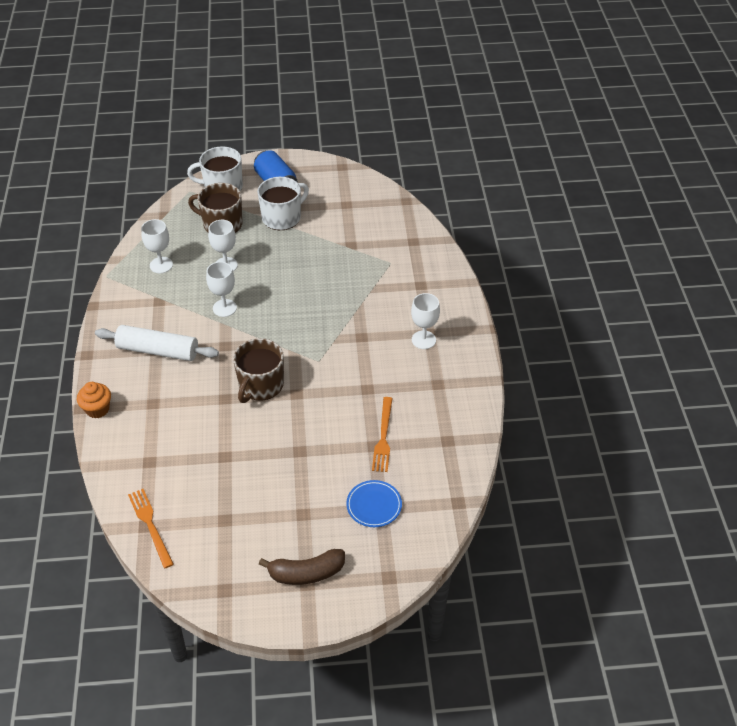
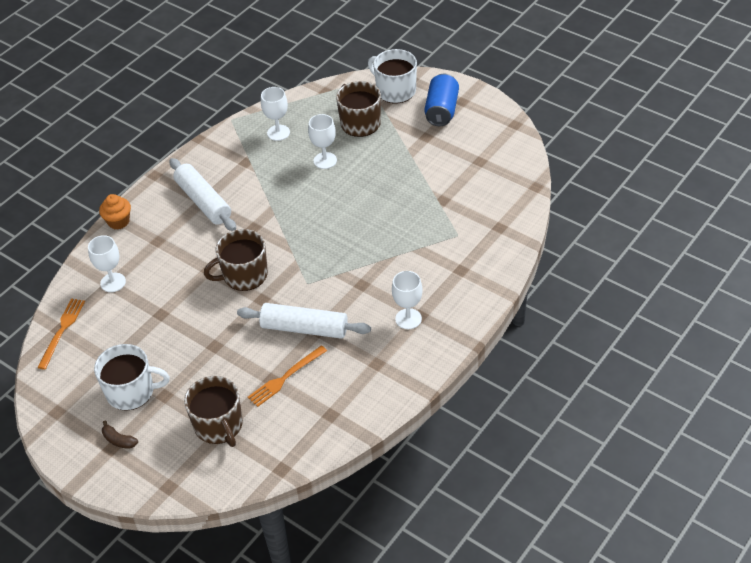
camera: 45 degrees right, 0 degrees up
(224, 308) = (286, 196): white goblet -> white goblet (113, 282)
(282, 217) = (413, 143): white mug -> white mug (131, 391)
(306, 573) = (119, 440): brown banana -> brown banana, size x0.56
(355, 394) = (304, 328): none -> white rolling pin
(374, 505) = (219, 425): blue plate -> brown mug

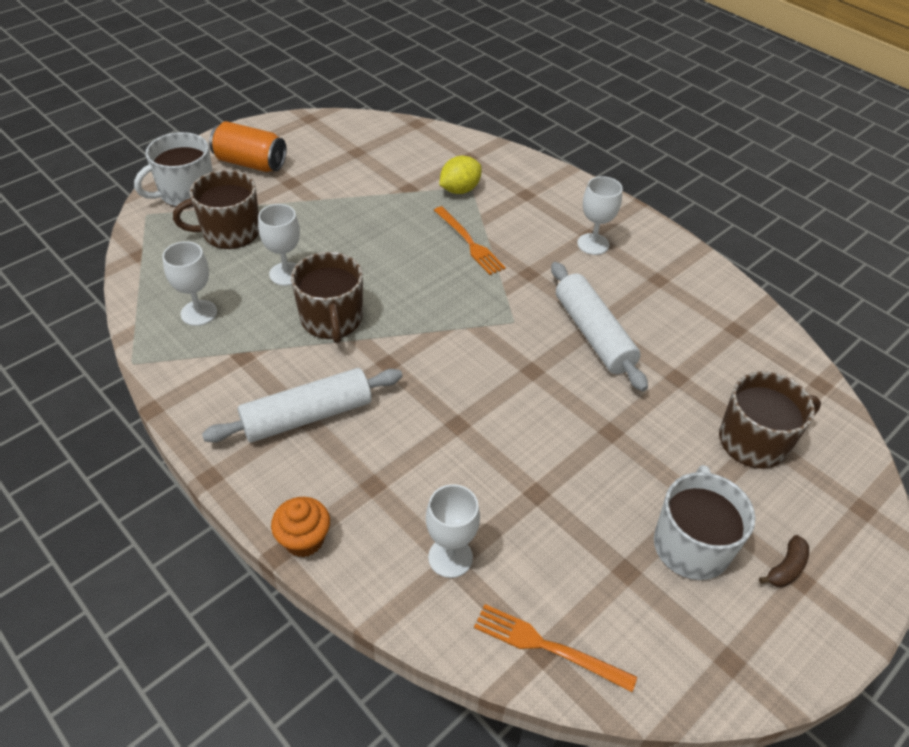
camera: 85 degrees left, 0 degrees up
(244, 275) = (481, 384): brown mug -> brown mug (332, 319)
(285, 377) = (675, 362): orange fork -> orange fork (469, 242)
(304, 328) = (593, 334): white rolling pin -> white rolling pin turned 45 degrees counterclockwise
(441, 110) = (250, 163): blue can -> orange can
(451, 229) = (459, 190): none -> yellow lemon

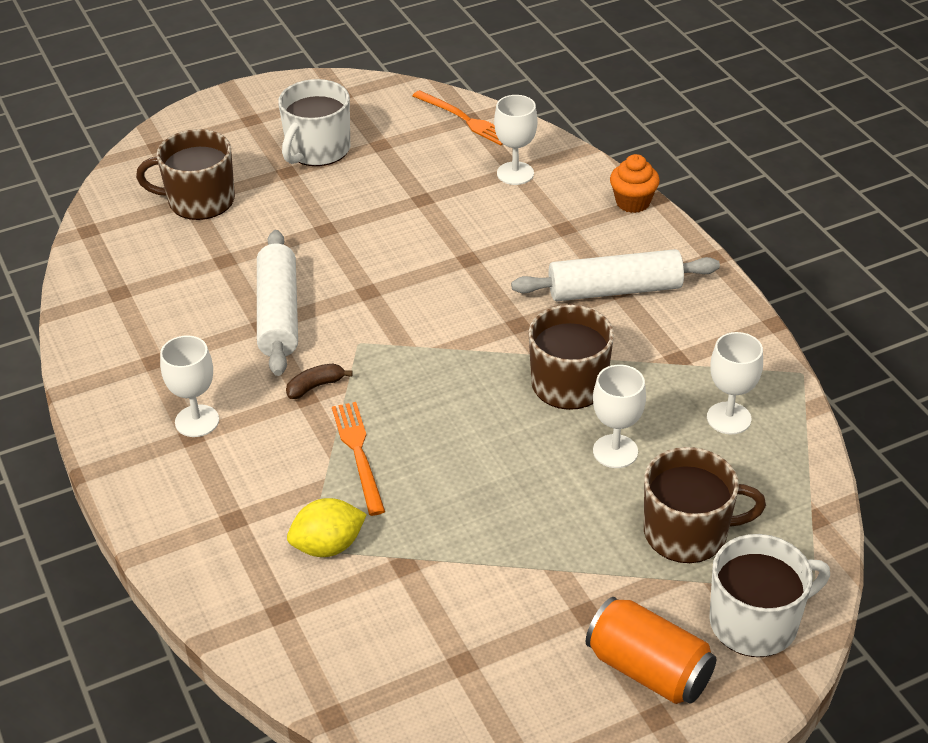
camera: 160 degrees left, 5 degrees down
(786, 568) = (256, 126): brown banana -> brown banana (315, 386)

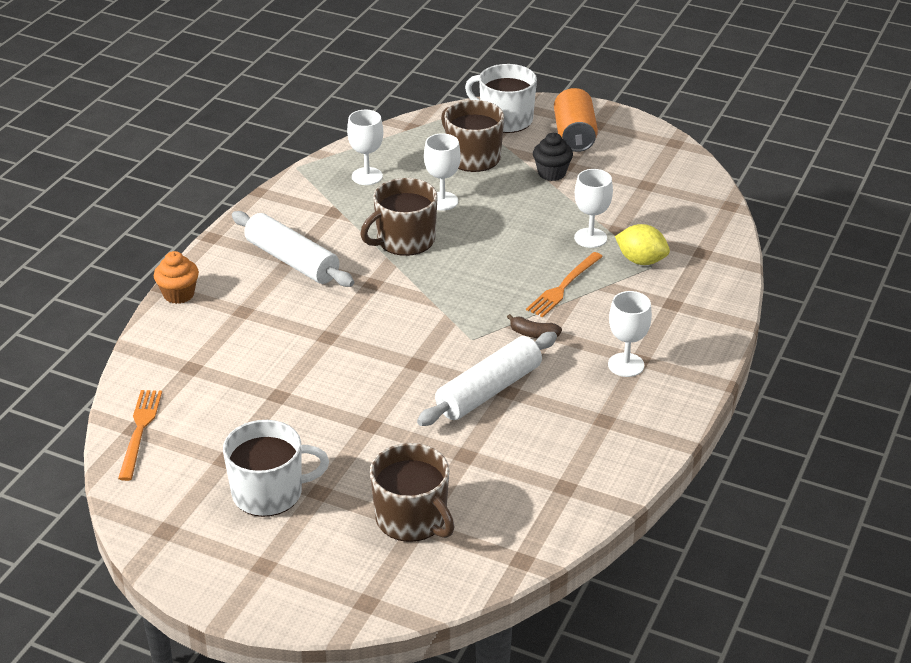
camera: 130 degrees left, 5 degrees down
(515, 173) = (195, 365): white goblet -> white goblet (590, 238)
(580, 585) = (552, 173): none -> black cupcake

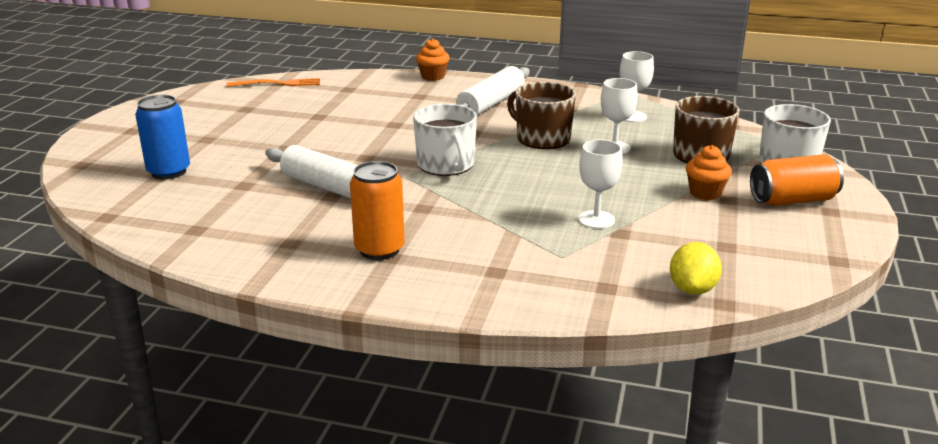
camera: 80 degrees right, 10 degrees down
(269, 493) = (208, 124): white mug -> white mug (446, 165)
(412, 518) = (169, 172): brown mug -> blue can
(533, 334) = (419, 201): brown banana -> none
(552, 173) = (705, 193): black cupcake -> orange cupcake
(563, 286) = (502, 211): orange fork -> none
(626, 365) = (379, 249): white goblet -> orange can
(641, 261) = (569, 249): yellow lemon -> yellow lemon (692, 289)

